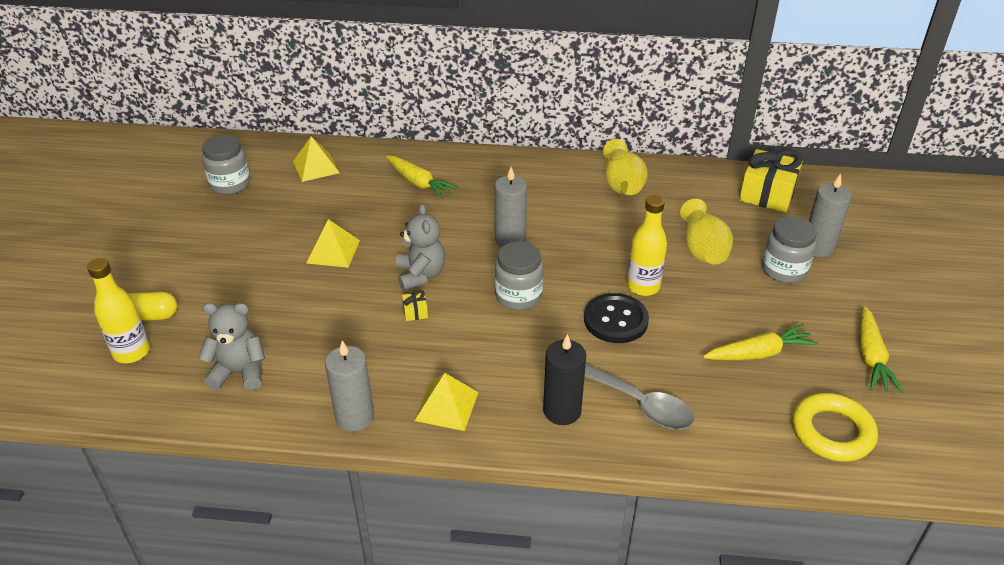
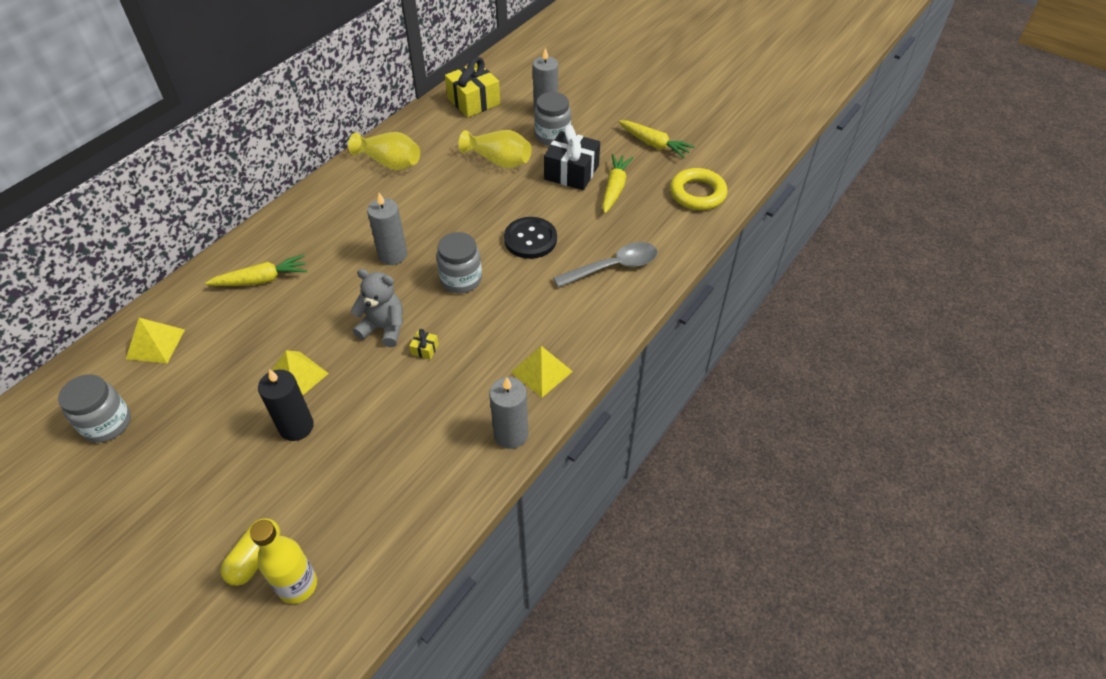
camera: 60 degrees left, 10 degrees up
(239, 372) = (396, 500): grey teddy bear -> none
(562, 411) = (593, 308): black candle -> black candle (296, 427)
(643, 286) = (509, 209): yellow bottle -> none
(745, 308) = (571, 172): none -> black gift

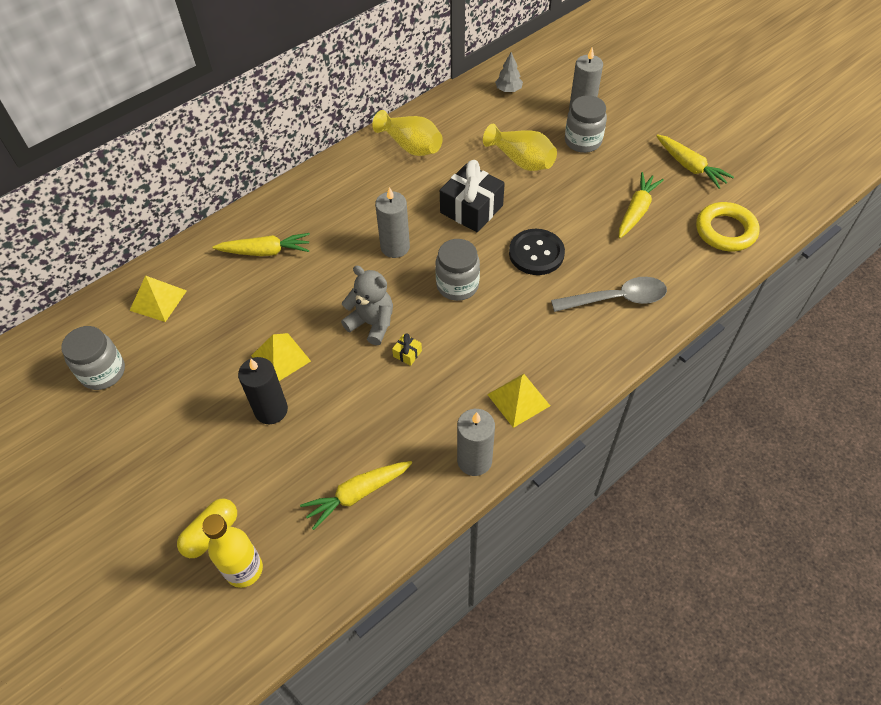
camera: 15 degrees right, 5 degrees up
(402, 488) = (358, 494): none -> yellow carrot
(473, 101) = (508, 90): yellow gift -> grey tree
(571, 172) = (594, 185): black gift -> black gift (471, 209)

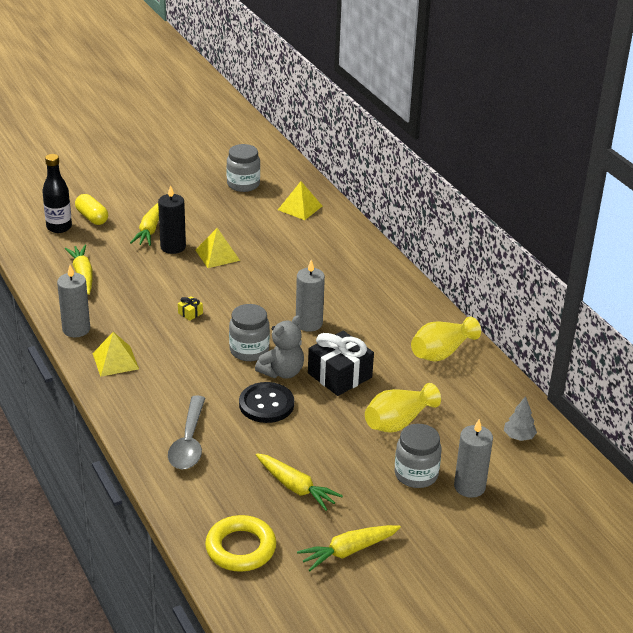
camera: 100 degrees right, 20 degrees down
(244, 569) = (59, 227): yellow bottle -> black bottle
(265, 251) = (331, 257): yellow carrot -> yellow carrot (150, 230)
(372, 323) = (229, 300): grey teddy bear -> grey teddy bear (282, 372)

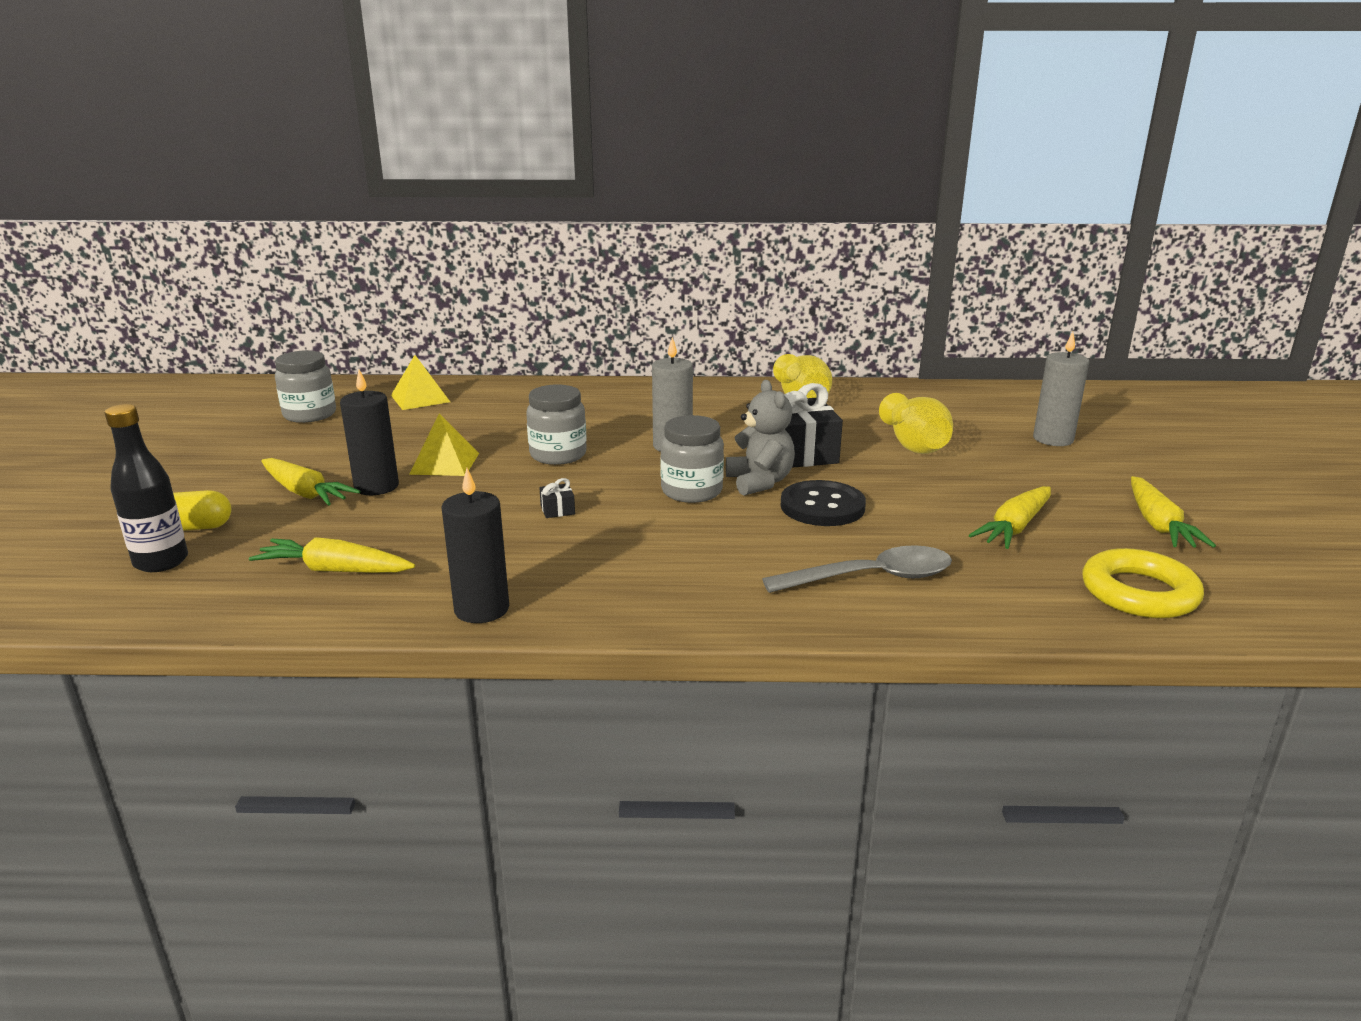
camera: 60 degrees left, 10 degrees down
(76, 329) = (481, 609): grey candle -> black candle
(115, 361) = (611, 593): yellow pyramid -> none
(189, 442) = (871, 578): grey spoon -> grey spoon turned 45 degrees counterclockwise
(190, 313) = (557, 510): yellow gift -> black gift
(295, 487) = (1014, 527): yellow carrot -> yellow carrot turned 150 degrees clockwise
(416, 474) = (1019, 458): grey jar -> grey jar (558, 455)
(518, 437) = (976, 401): grey tree -> none

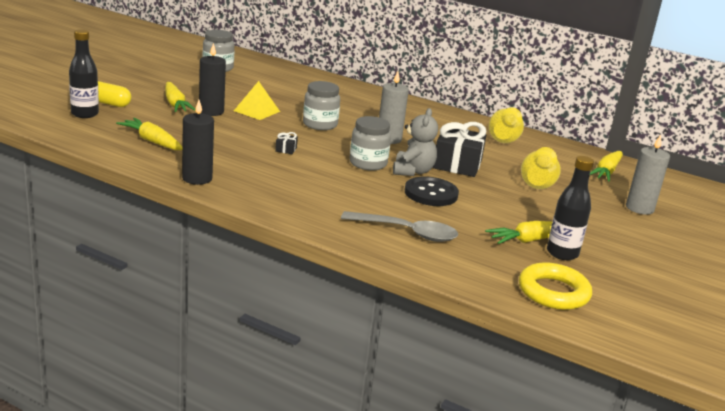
camera: 25 degrees right, 0 degrees up
(420, 398) = (283, 75): yellow pyramid -> none
(1069, 532) = (562, 253): none -> black bottle
(1158, 524) = (628, 269): yellow carrot -> yellow carrot (606, 172)

